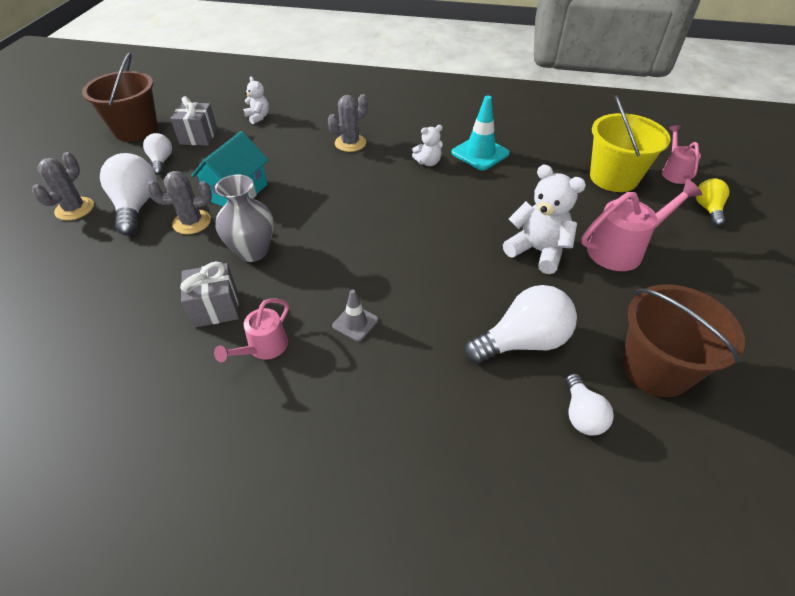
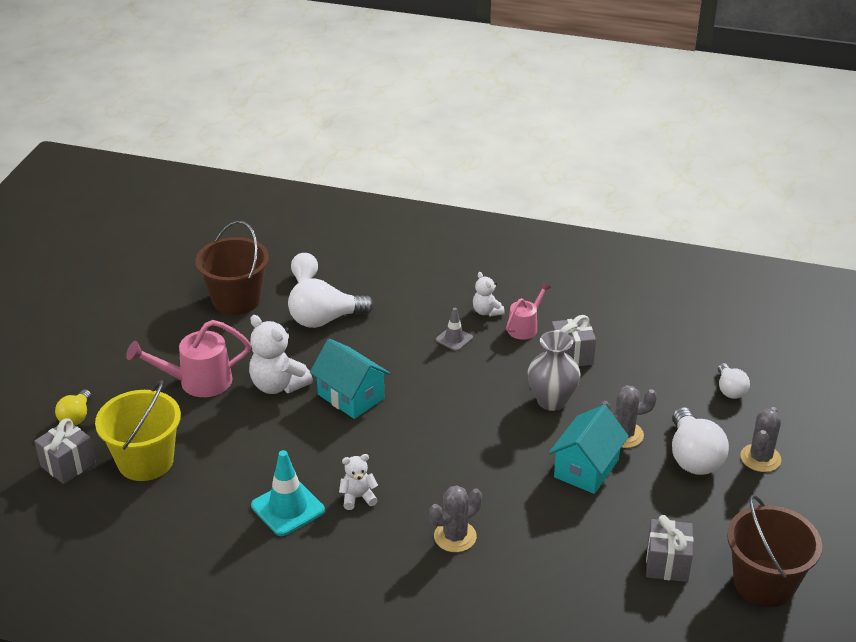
camera: 175 degrees left, 10 degrees down
(161, 161) = (697, 521): white light bulb -> white light bulb (730, 390)
(258, 117) = (593, 599): white teddy bear -> white teddy bear (487, 311)
(459, 243) = (351, 396): none -> turquoise house
(674, 172) = (68, 465): pink watering can -> grey gift

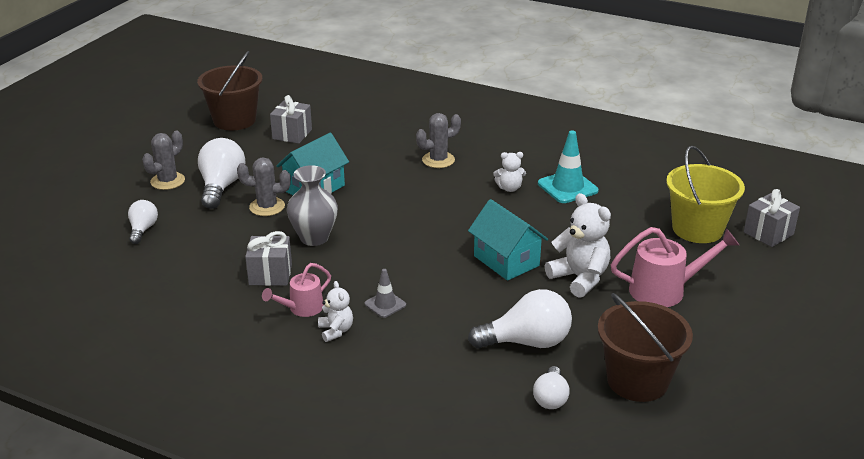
camera: 170 degrees left, 5 degrees down
(76, 417) = (780, 271): yellow light bulb -> none

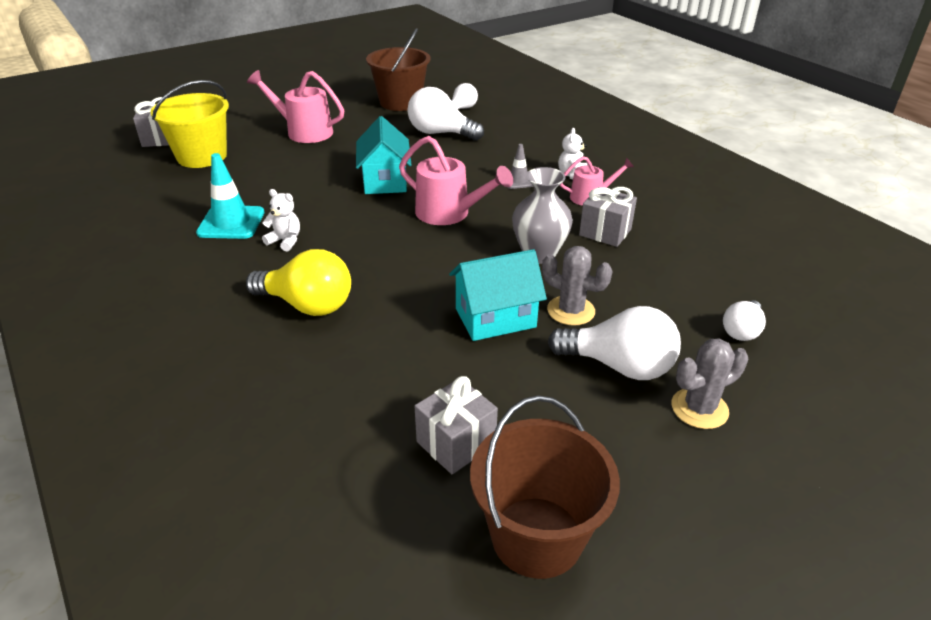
camera: 150 degrees left, 5 degrees up
(221, 187) = (619, 366): white light bulb -> white light bulb turned 105 degrees counterclockwise
(414, 248) = (450, 214): none -> pink watering can
(438, 160) = (307, 305): grey cactus -> yellow light bulb
(579, 278) = (348, 154): white teddy bear -> none

